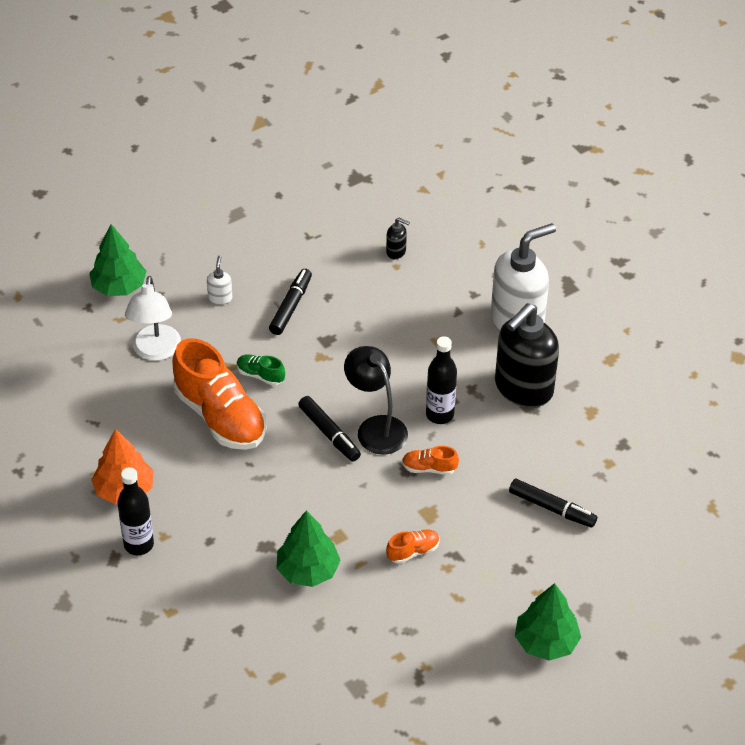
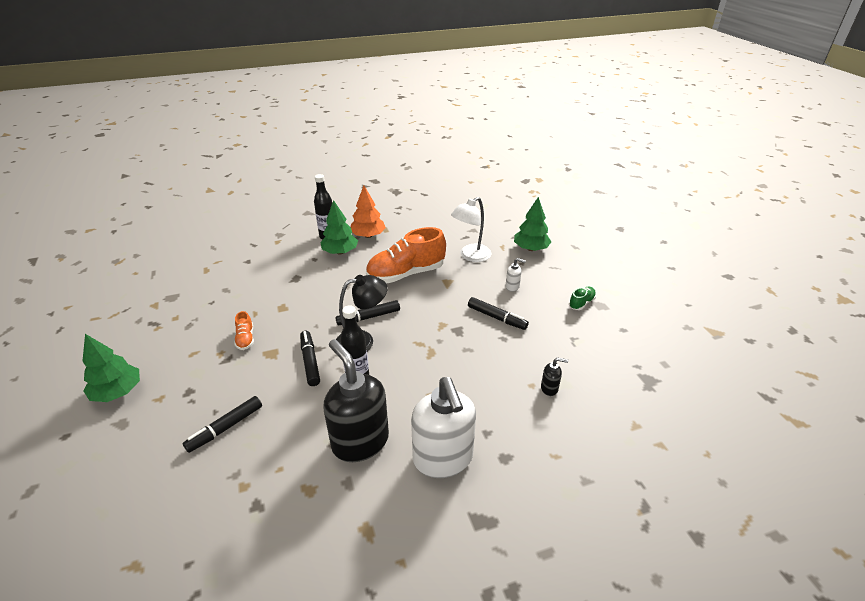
camera: 105 degrees right, 10 degrees down
(155, 351) = (470, 256): white lamp -> white lamp turned 60 degrees counterclockwise
(260, 375) = (434, 294): green shoe -> green shoe (581, 303)
(308, 570) = (266, 291): green tree -> green tree (340, 252)
(396, 252) = (549, 388): black soap dispenser -> black soap dispenser turned 120 degrees counterclockwise
(429, 468) = (310, 361): orange shoe -> black marker

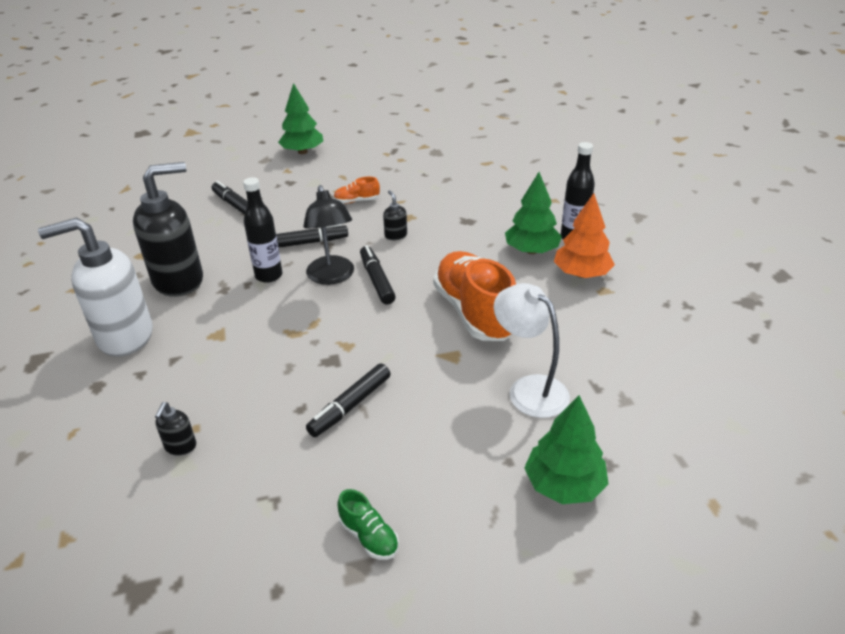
camera: 95 degrees right, 0 degrees up
(309, 312) = (395, 235): none -> black soap dispenser
(512, 287) = (431, 436): white soap dispenser -> none

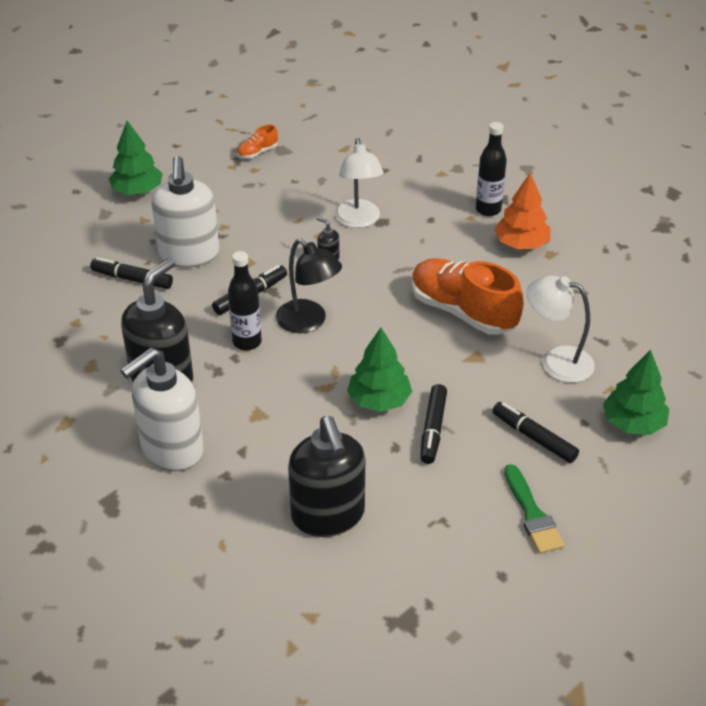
camera: 30 degrees left, 5 degrees up
(180, 446) = (328, 516): black soap dispenser -> black soap dispenser, size x2.49
(293, 201) = (189, 255): none -> white soap dispenser
(356, 201) = (254, 233): orange shoe -> orange shoe (257, 152)
(369, 536) = (532, 514): green shoe -> green brush
(377, 280) = (352, 311): black marker -> black marker (534, 437)
(449, 215) = (358, 220): none -> white lamp
(531, 250) = (463, 234): green tree -> green tree (379, 400)

